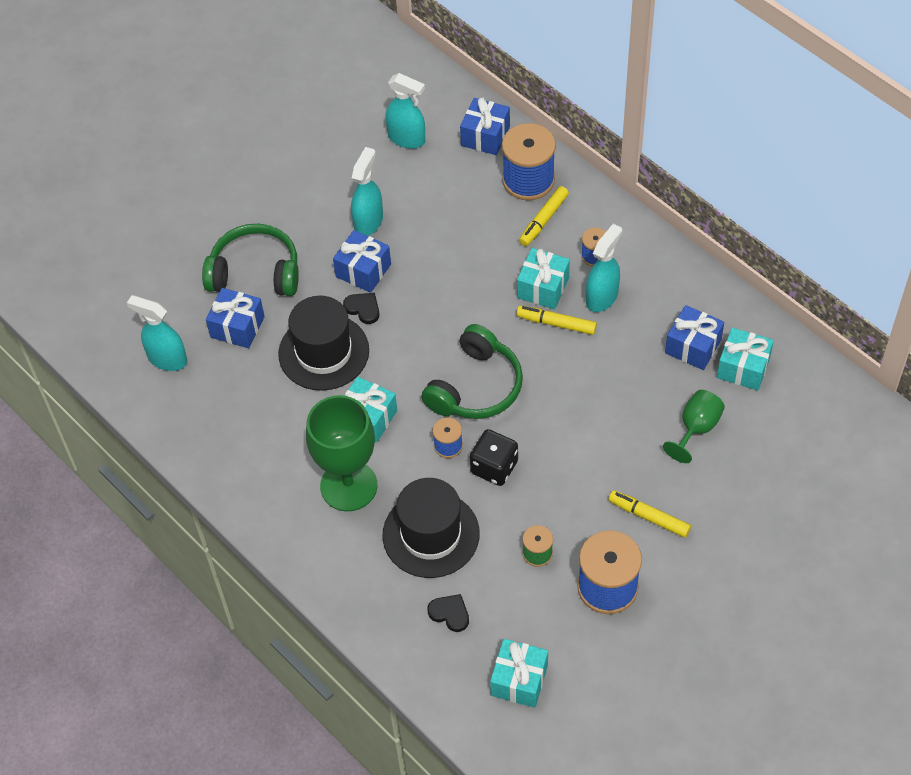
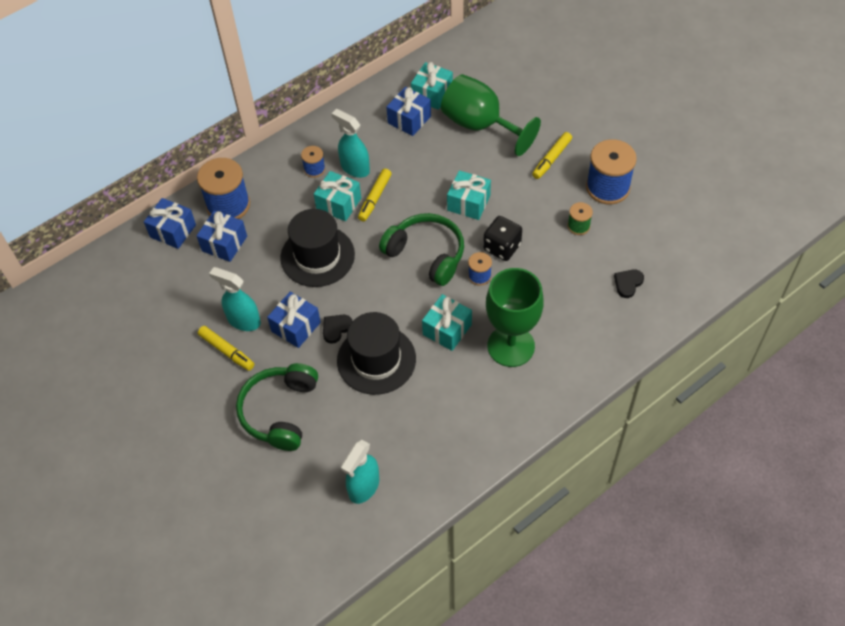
camera: 85 degrees left, 0 degrees up
(237, 327) = (338, 427): blue gift -> blue gift (224, 243)
(407, 138) = (159, 287): turquoise spray bottle -> none
(431, 534) = (559, 292): black hat -> black hat (317, 256)
(519, 680) = (682, 245): turquoise gift -> turquoise gift (468, 203)
(543, 220) = (272, 198): yellow marker -> yellow marker (227, 351)
(696, 428) = (480, 125): green goblet -> green goblet, size x1.80

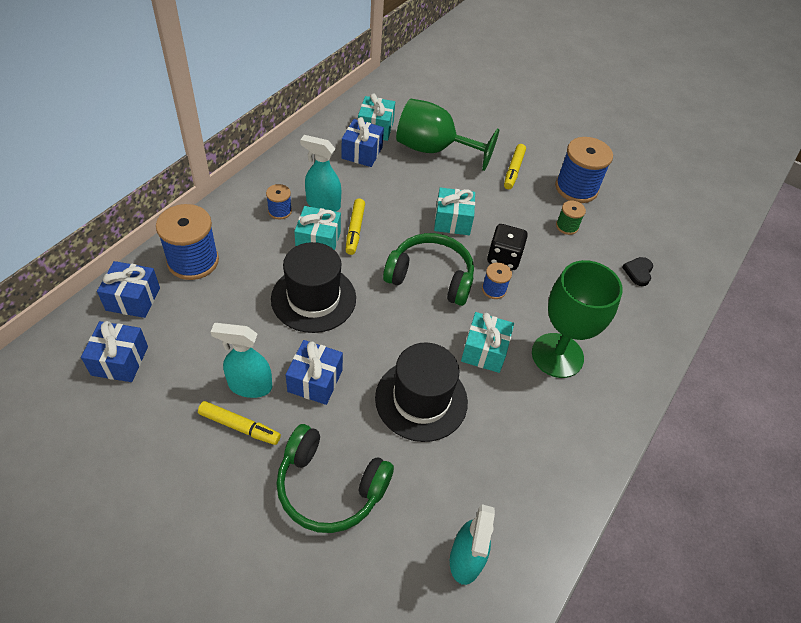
camera: 25 degrees left, 5 degrees down
(224, 243) = (200, 303): blue gift -> blue gift (120, 360)
(280, 411) = (329, 487): green headphones -> green headphones turned 60 degrees counterclockwise
(336, 328) = (362, 373): black heart -> none

